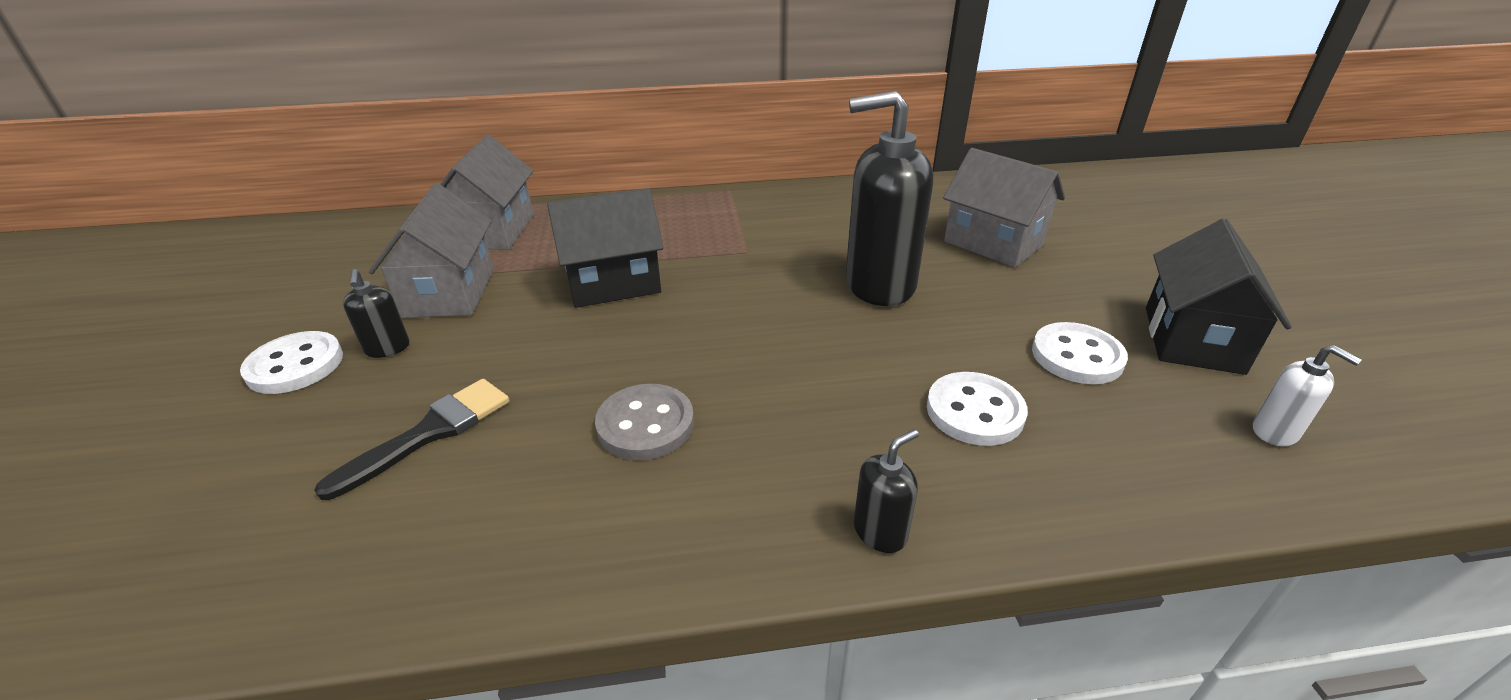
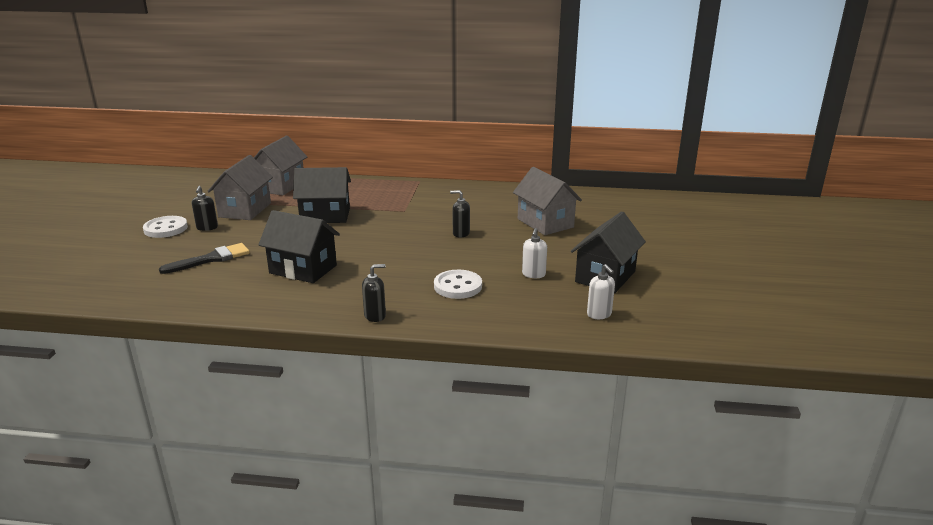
camera: 15 degrees right, 10 degrees down
(645, 424) = (303, 269): grey button -> black house
(879, 285) = (461, 233): black soap dispenser -> black soap dispenser, size x0.44
(1077, 356) = (533, 274): white button -> white soap dispenser

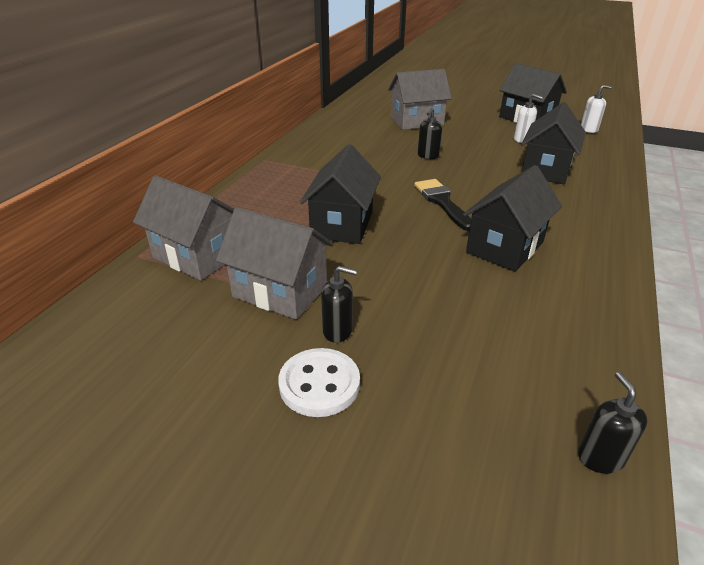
camera: 75 degrees left, 10 degrees up
(211, 259) = (464, 323): black brush -> black brush (442, 202)
(375, 316) = (612, 212): black soap dispenser -> black soap dispenser (600, 457)
(458, 286) = (546, 170): white button -> black house

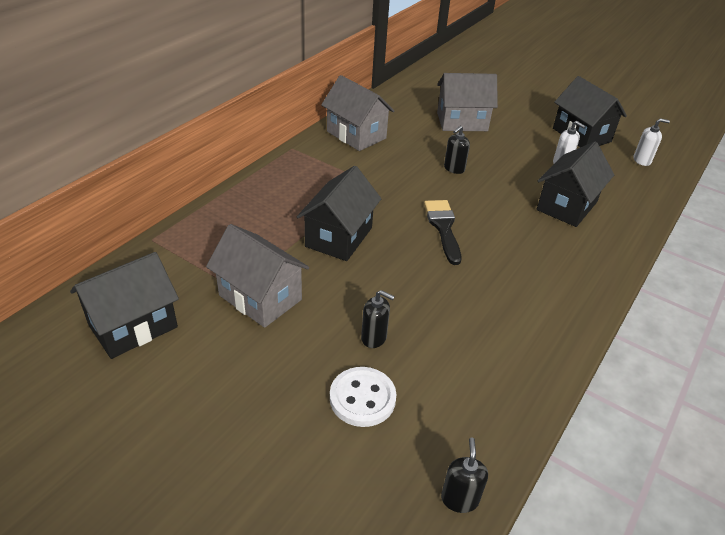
camera: 10 degrees right, 5 degrees up
(197, 256) = (201, 248): grey house -> grey house (356, 135)
(319, 384) = (263, 390): white button -> white button (362, 398)
(338, 331) = (295, 345): black soap dispenser -> black soap dispenser (374, 338)
(505, 247) = (479, 289): black house -> black house (133, 326)

